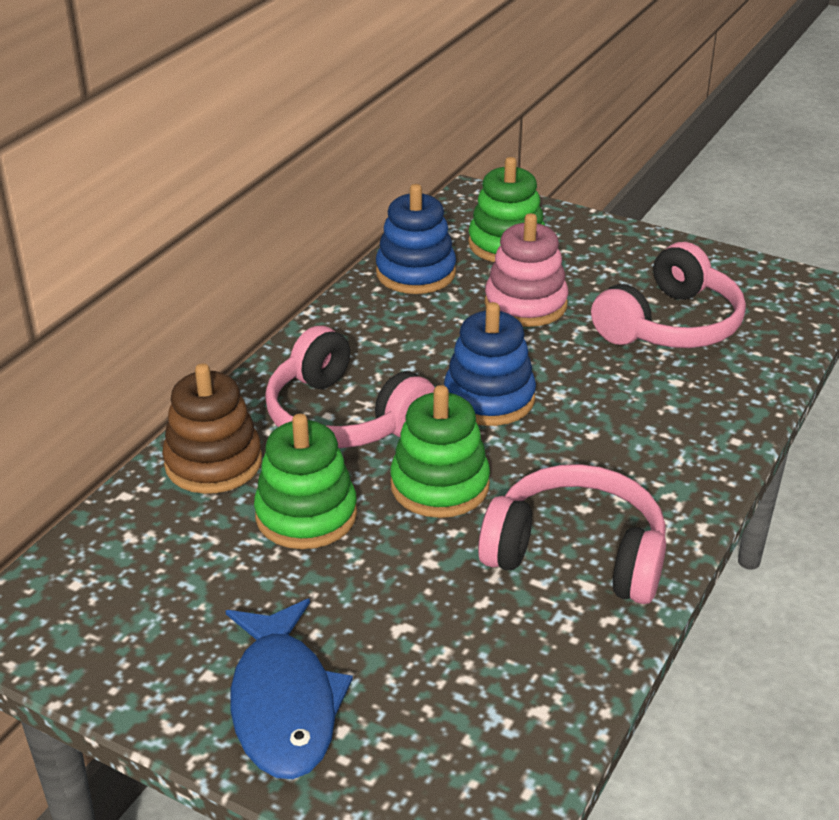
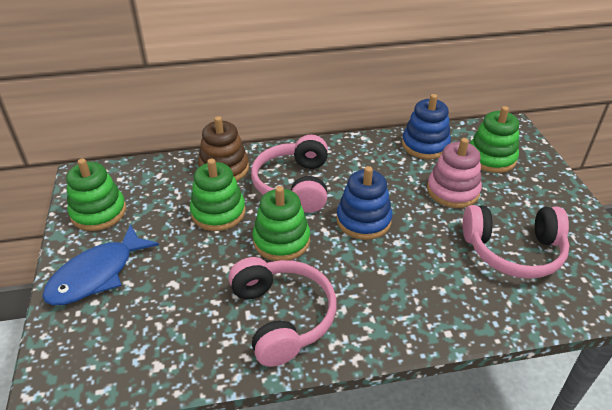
camera: 50 degrees right, 5 degrees up
(132, 643) = (99, 212): none -> green stacking toy

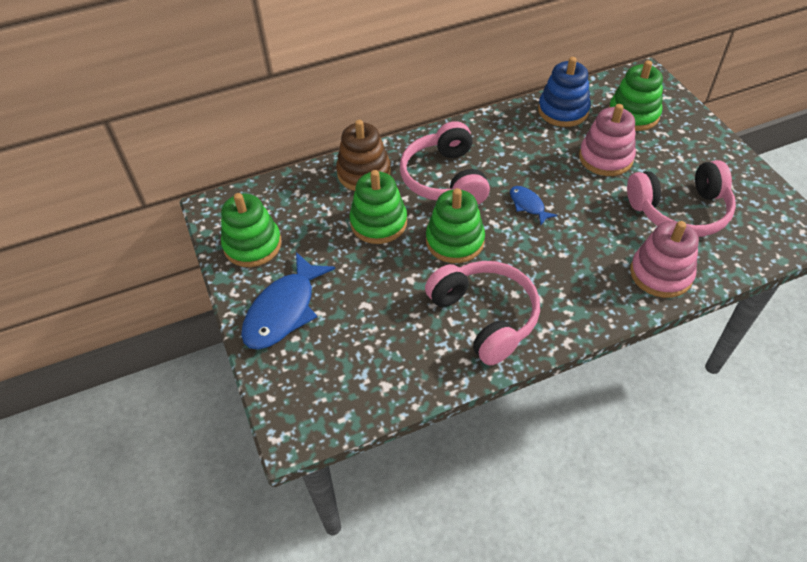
camera: 10 degrees left, 10 degrees up
(363, 220) = (528, 205): blue stacking toy -> blue fish
(476, 308) = (661, 274): none -> pink stacking toy

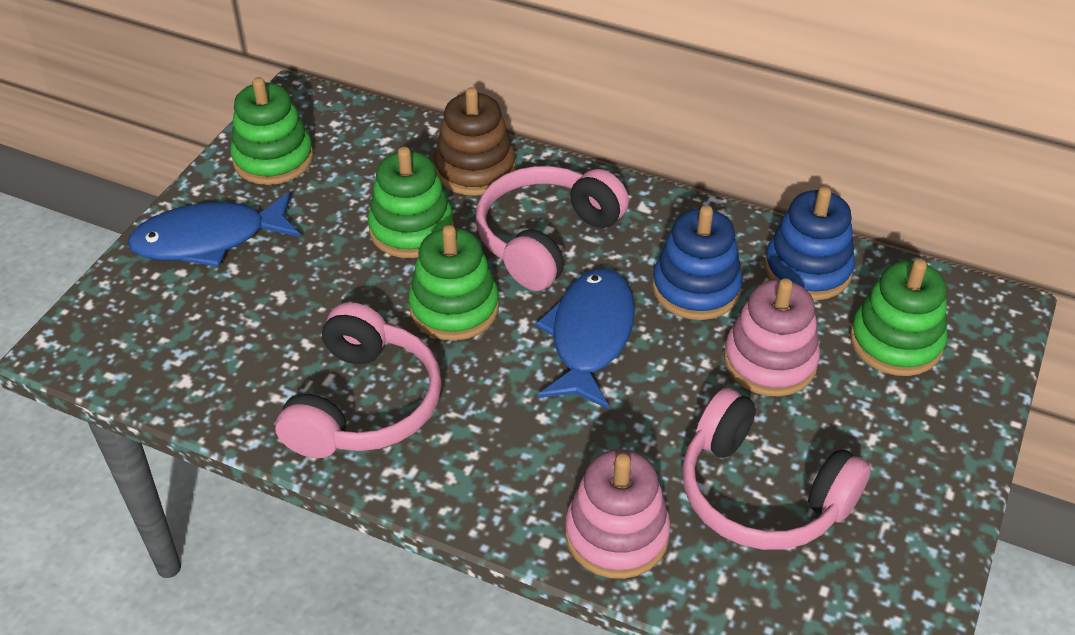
camera: 45 degrees right, 5 degrees down
(528, 205) = (590, 337): blue fish -> blue fish, size x1.97
(536, 151) = (696, 288): none -> blue stacking toy

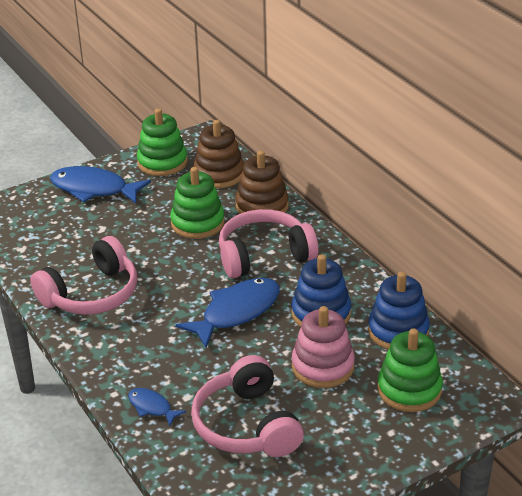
camera: 35 degrees right, 10 degrees down
(371, 146) = (219, 174): none -> brown stacking toy
(454, 308) = (180, 269): green stacking toy -> none
(616, 534) = (152, 407): pink stacking toy -> blue fish

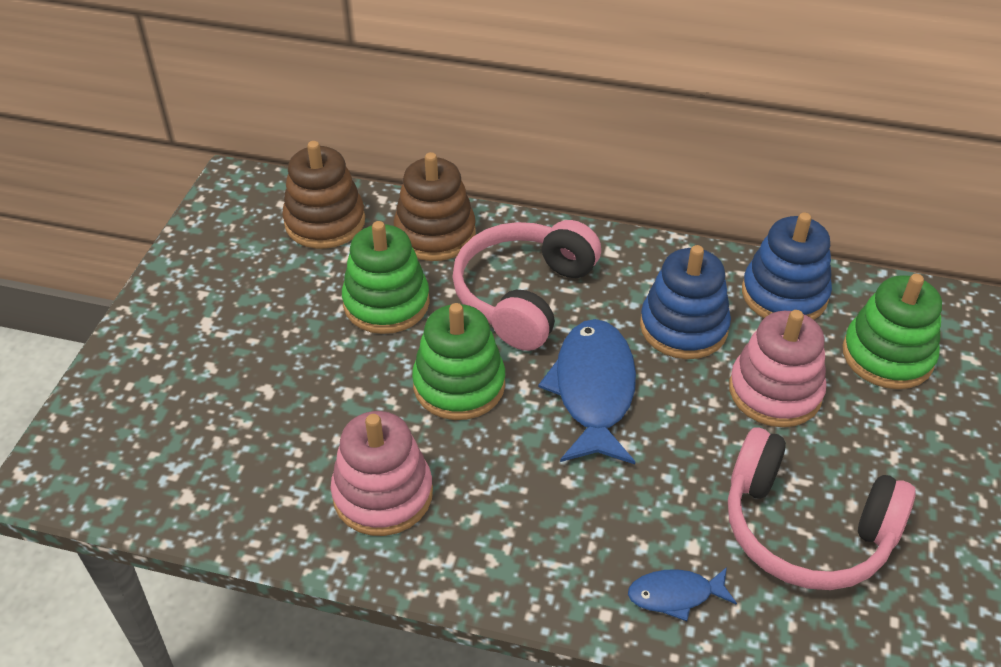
camera: 45 degrees left, 10 degrees up
(92, 294) = (383, 494): pink headphones -> pink stacking toy
(94, 189) = (178, 340): blue fish -> none
(162, 162) = (227, 247): green stacking toy -> green stacking toy (459, 385)

